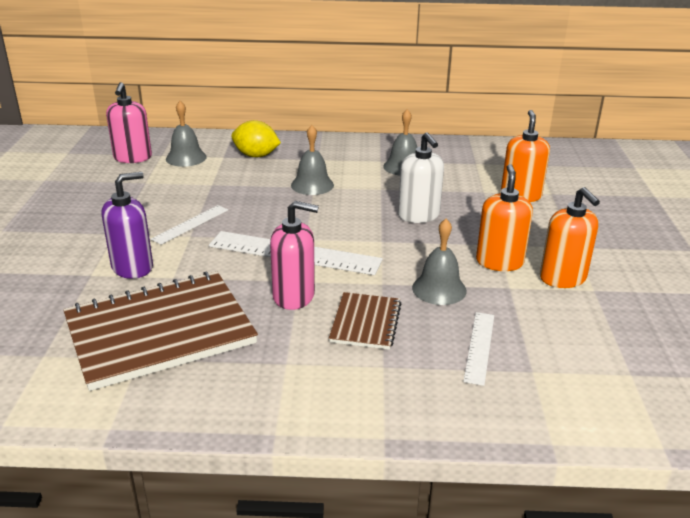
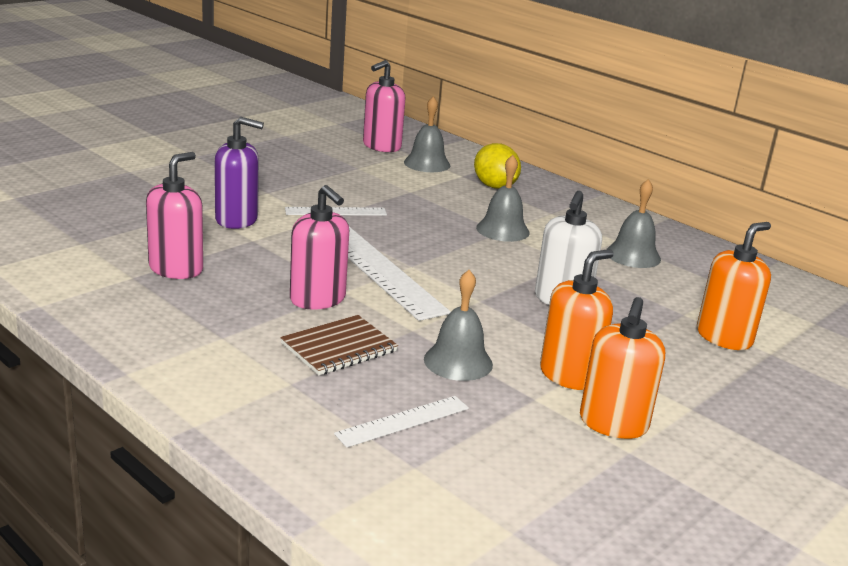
camera: 40 degrees right, 5 degrees down
(160, 332) = (176, 269): brown notebook -> pink soap dispenser

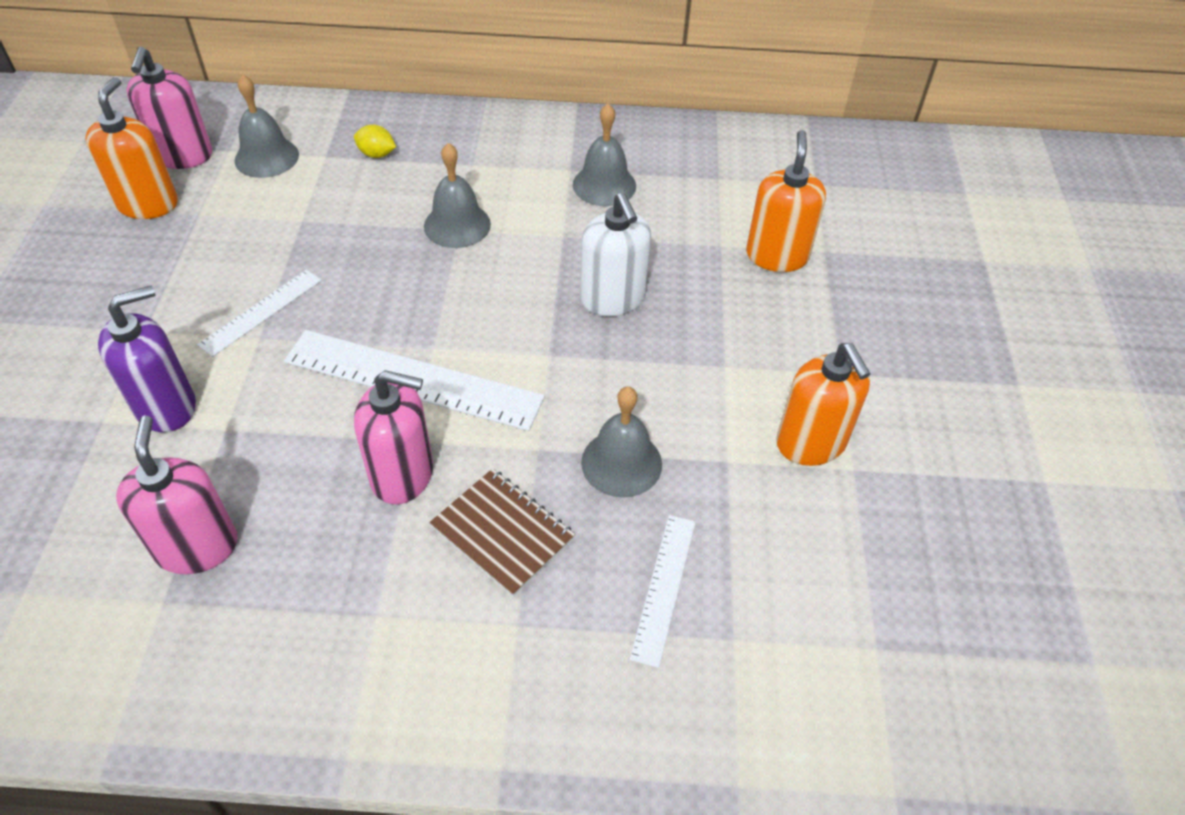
camera: 40 degrees left, 25 degrees up
(339, 347) = (502, 533): brown notebook -> brown notebook turned 60 degrees counterclockwise
(494, 186) = (376, 154): yellow lemon -> yellow lemon, size x0.56
(569, 375) = (721, 405): orange soap dispenser -> orange soap dispenser (148, 204)

